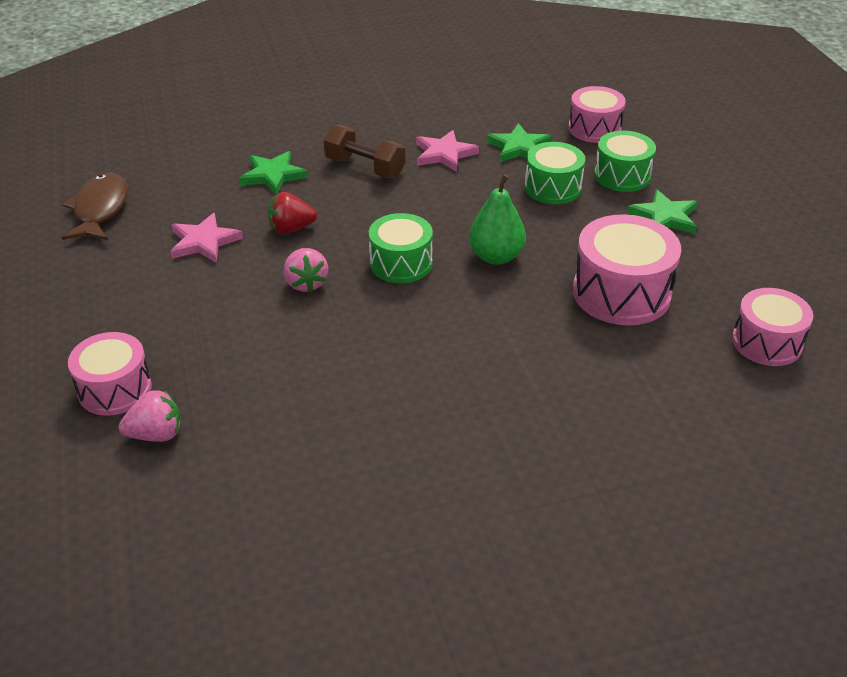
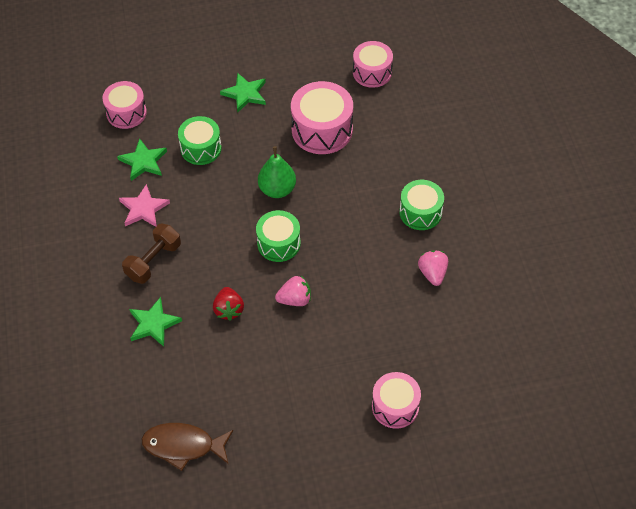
camera: 85 degrees left, 15 degrees up
(156, 434) = (436, 378): pink strawberry -> pink strawberry (432, 273)
(204, 242) = (238, 366): pink star -> none
(622, 176) = (192, 107): green drum -> green drum (420, 212)

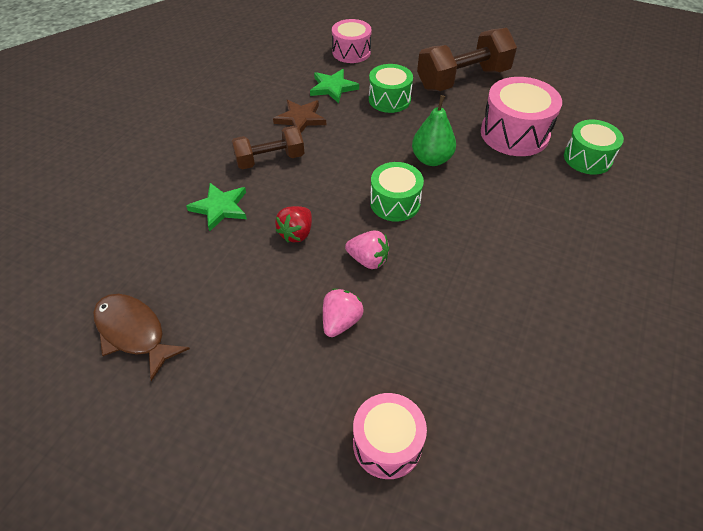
camera: 35 degrees right, 5 degrees down
(143, 209) = (300, 119): pink star -> brown star
(245, 94) = (463, 79): green star -> brown dumbbell
(372, 72) = (600, 112): pink drum -> none
(420, 212) = (571, 250): green drum -> green drum (587, 158)
(432, 273) = (543, 318): pink strawberry -> pink strawberry (341, 321)

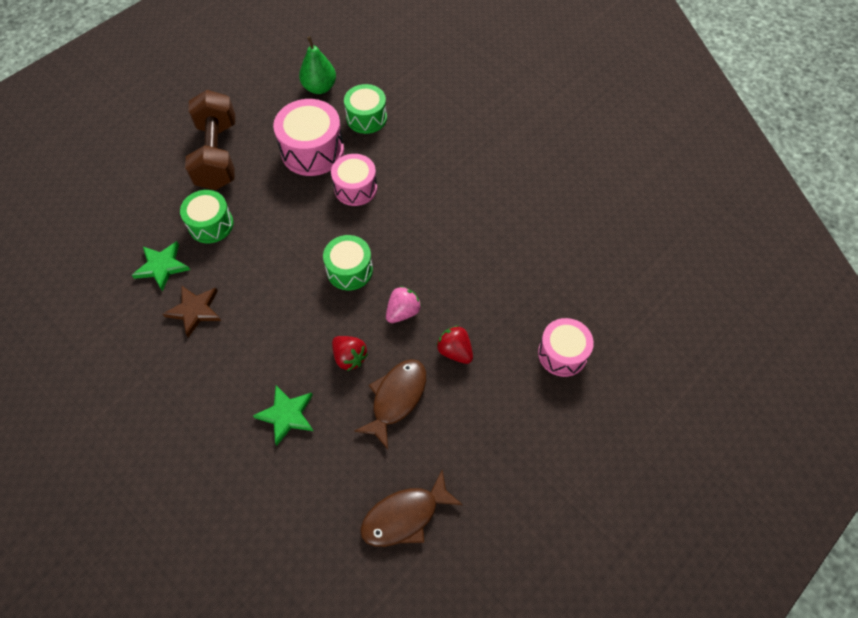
camera: 70 degrees left, 10 degrees up
(264, 285) = (396, 398): none -> brown fish
(270, 159) = (241, 355): brown dumbbell -> none
(341, 321) = (455, 351): pink strawberry -> red strawberry
(351, 52) = (110, 230): pink drum -> pink drum (355, 188)
(431, 159) = (311, 223): green pear -> green pear (319, 87)

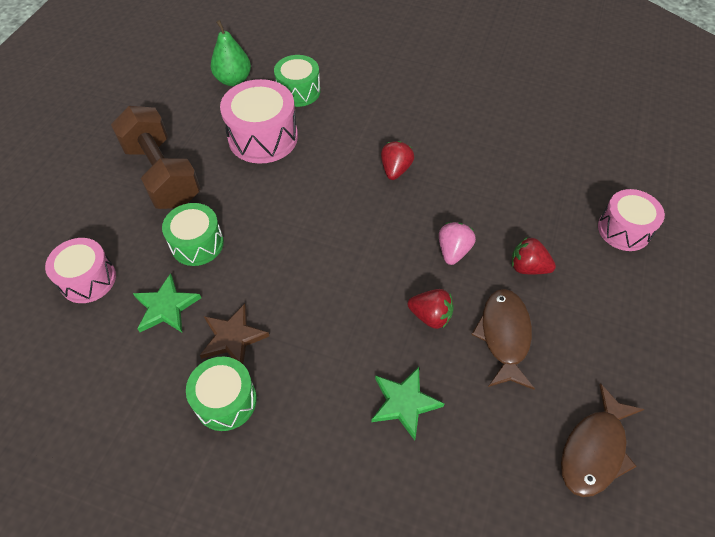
camera: 25 degrees left, 5 degrees down
(349, 270) = (374, 233): green drum -> green drum (225, 400)
(355, 188) = (329, 156): pink drum -> pink drum (88, 279)
(402, 221) = (395, 170): none -> red strawberry

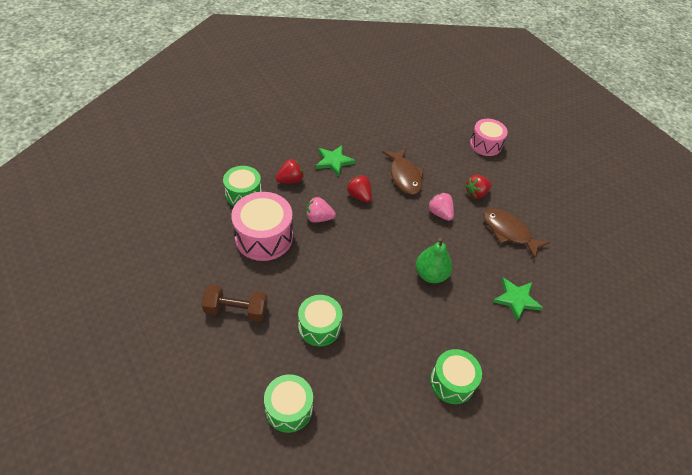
camera: 55 degrees left, 5 degrees down
(88, 279) = (289, 408): pink drum -> green drum
(163, 174) = (236, 310): brown dumbbell -> brown dumbbell, size x0.63
(166, 307) = (355, 374): green star -> green star (334, 161)
(233, 80) = (191, 218): green pear -> green pear (430, 274)
(233, 337) = (410, 351): brown star -> none
(329, 159) = (319, 218): none -> pink strawberry
(430, 316) = (473, 252): red strawberry -> red strawberry (290, 180)
(594, 449) = (592, 246): brown fish -> brown fish (404, 176)

